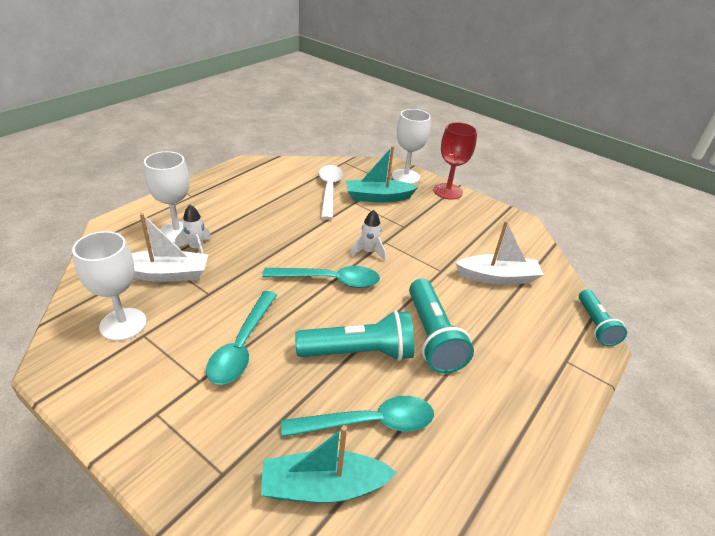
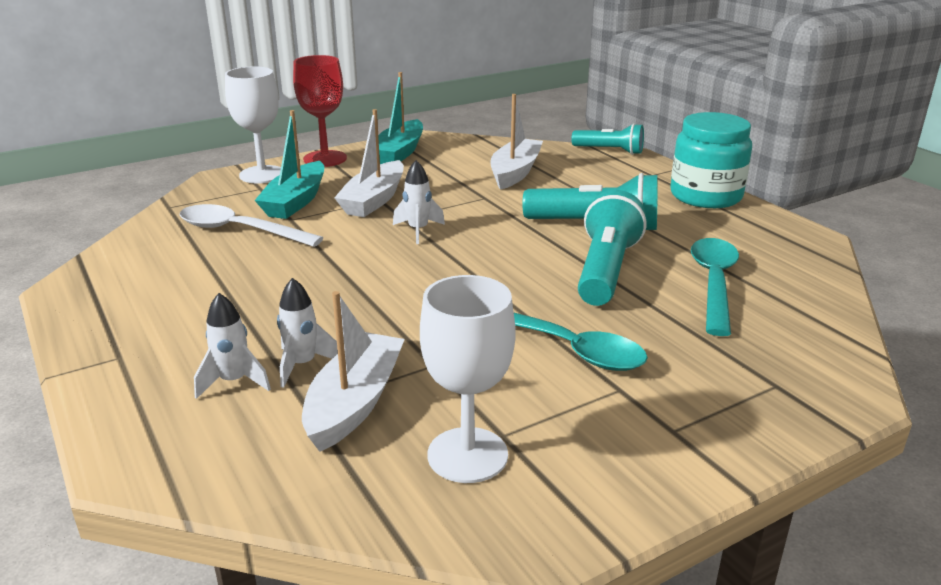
camera: 65 degrees left, 10 degrees down
(177, 232) = (234, 382): white goblet -> white rocket
(323, 487) = (796, 323): turquoise boat -> turquoise boat (399, 153)
(330, 280) = (462, 265): turquoise spoon -> none
(400, 225) = (374, 200): none -> white boat
(546, 405) = (705, 196): none -> turquoise jar

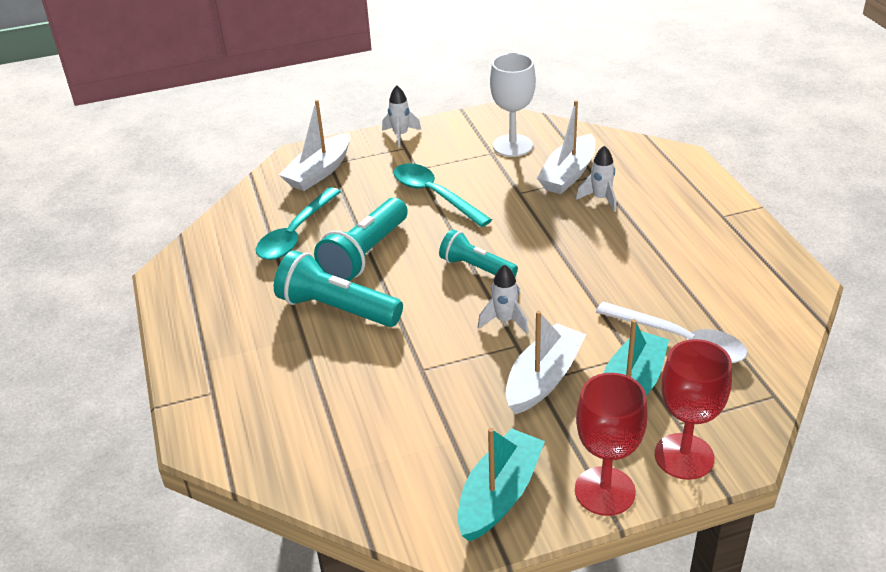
camera: 165 degrees left, 10 degrees up
(234, 382) = (641, 192): white rocket -> white rocket (400, 135)
(262, 174) = (684, 456): white goblet -> red goblet
(515, 172) = (366, 418): white boat -> white boat (319, 172)
(610, 151) = (216, 458): turquoise flashlight -> turquoise flashlight (476, 268)
(705, 196) = (195, 342): turquoise jar -> none

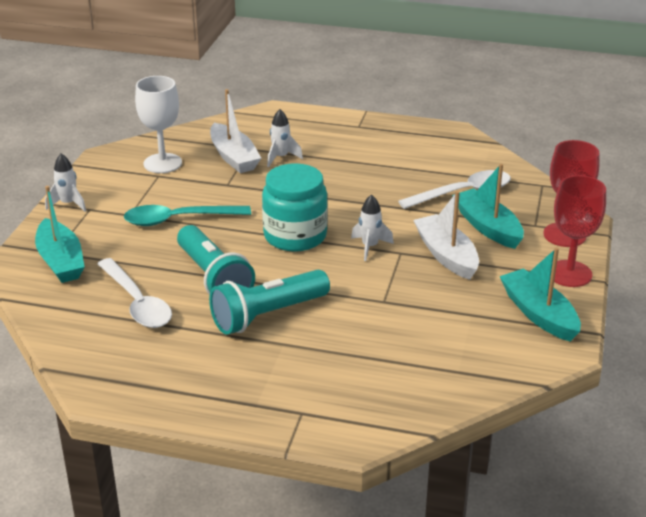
camera: 60 degrees left, 5 degrees down
(295, 234) = (137, 303): turquoise spoon -> white spoon
(319, 172) = (61, 261): white boat -> turquoise boat
(476, 268) = (295, 236): turquoise flashlight -> turquoise jar

